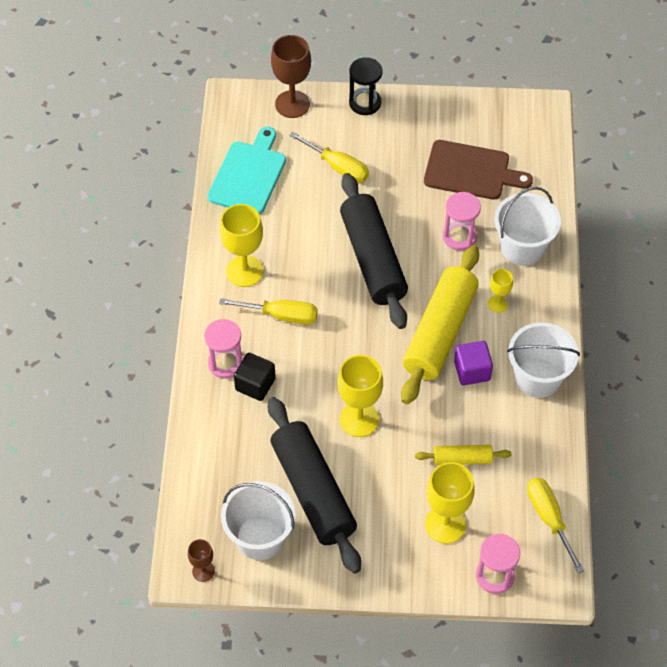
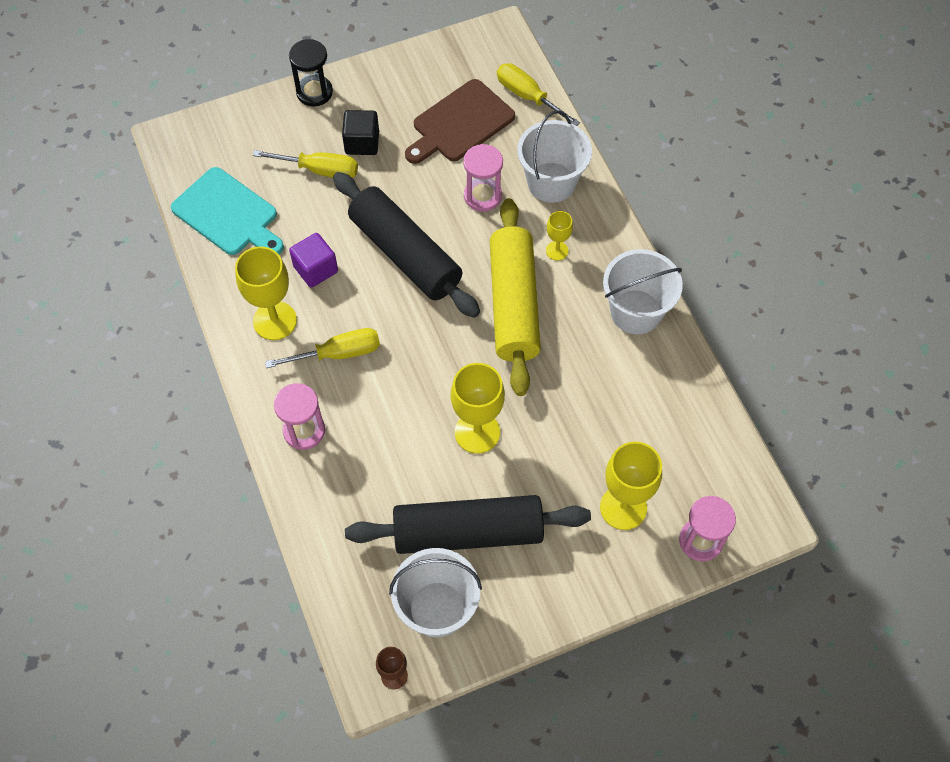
camera: 25 degrees left, 5 degrees up
(249, 175) = (228, 214): turquoise cutting board -> turquoise cutting board turned 135 degrees clockwise
(255, 384) = (348, 441): black cube -> black cube (362, 143)
(292, 104) = (237, 121): brown goblet -> none
(313, 491) = (468, 532): black rolling pin -> black rolling pin turned 45 degrees counterclockwise
(462, 459) = (604, 429): yellow rolling pin -> none
(471, 171) = (460, 123): brown cutting board -> brown cutting board turned 150 degrees clockwise
(472, 371) = (567, 332): purple cube -> purple cube (315, 269)
(549, 519) = (723, 455): yellow screwdriver -> yellow screwdriver (528, 96)

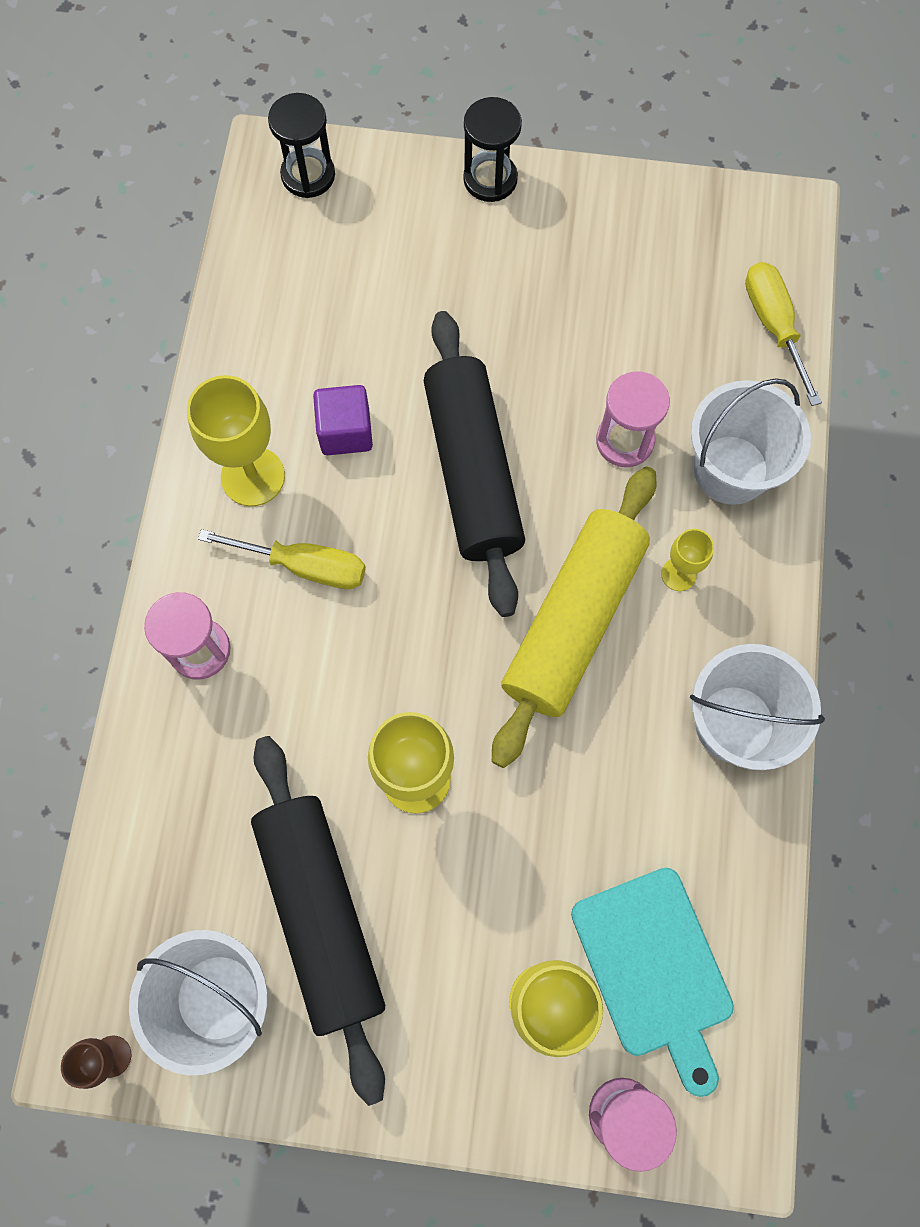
camera: 30 degrees right, 10 degrees up
(200, 139) = (308, 175): none -> black hourglass
(228, 214) = (281, 297): turquoise cutting board -> turquoise cutting board (654, 969)
(319, 170) = (432, 294): yellow screwdriver -> none
(362, 143) = (509, 282): black cube -> none
(460, 123) = (656, 319): brown cutting board -> none
(468, 532) = (320, 913): black rolling pin -> black rolling pin turned 45 degrees clockwise

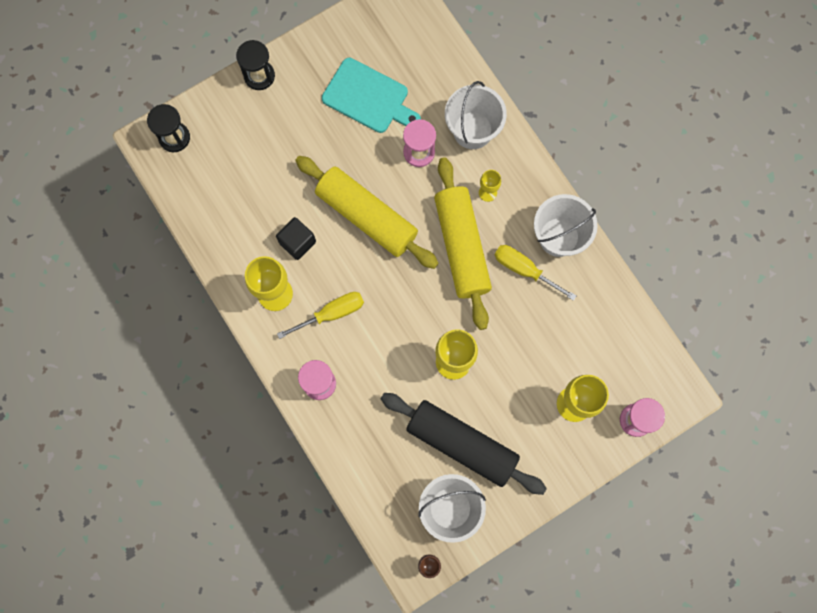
camera: 40 degrees left, 5 degrees up
(345, 432) = (297, 242): purple cube -> black cube
(472, 471) = (366, 216): black rolling pin -> yellow rolling pin
(654, 969) = (604, 357): turquoise cutting board -> turquoise cutting board (368, 98)
(773, 326) = (439, 51): yellow screwdriver -> yellow screwdriver (524, 270)

